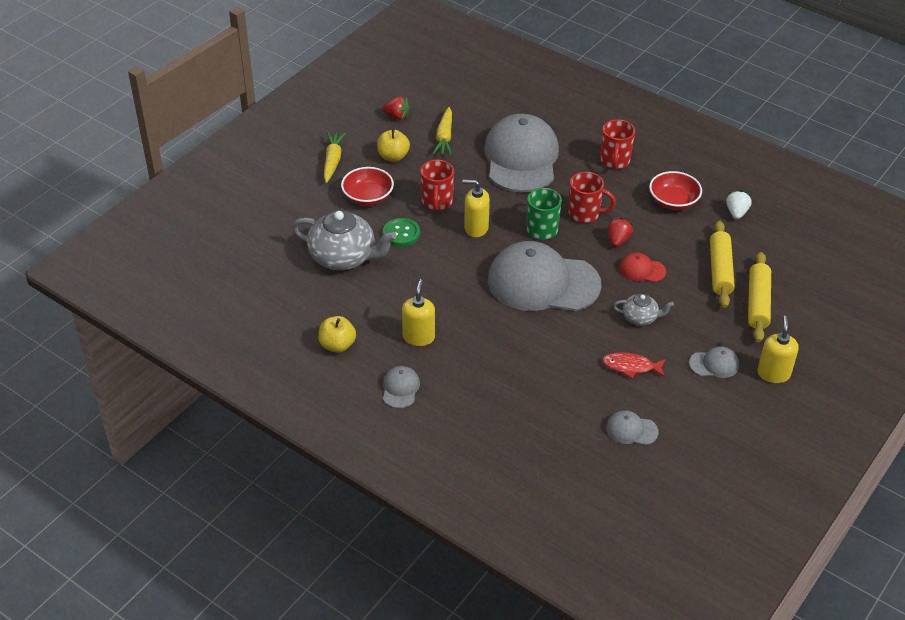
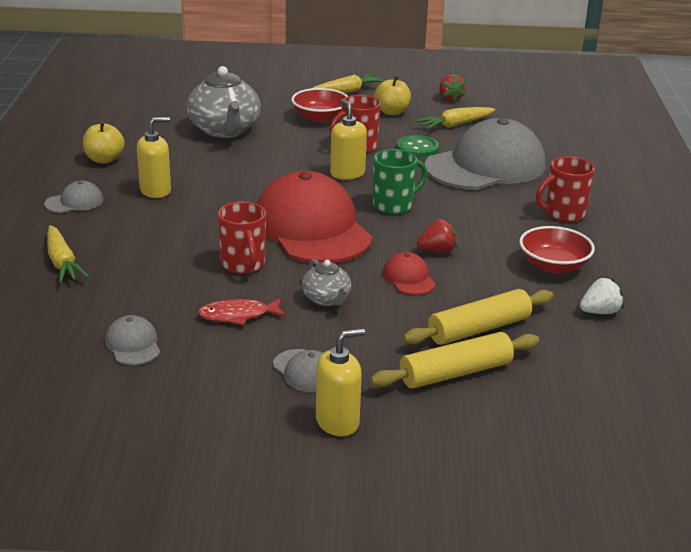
camera: 55 degrees right, 15 degrees down
(401, 233) = (291, 144): green button -> green button (417, 148)
(493, 427) = (62, 262): none -> yellow carrot
(543, 282) = (312, 228): grey cap -> red cap
(585, 214) = (452, 221): red mug -> red mug (243, 265)
(631, 367) = (238, 315): red fish -> red fish turned 75 degrees counterclockwise

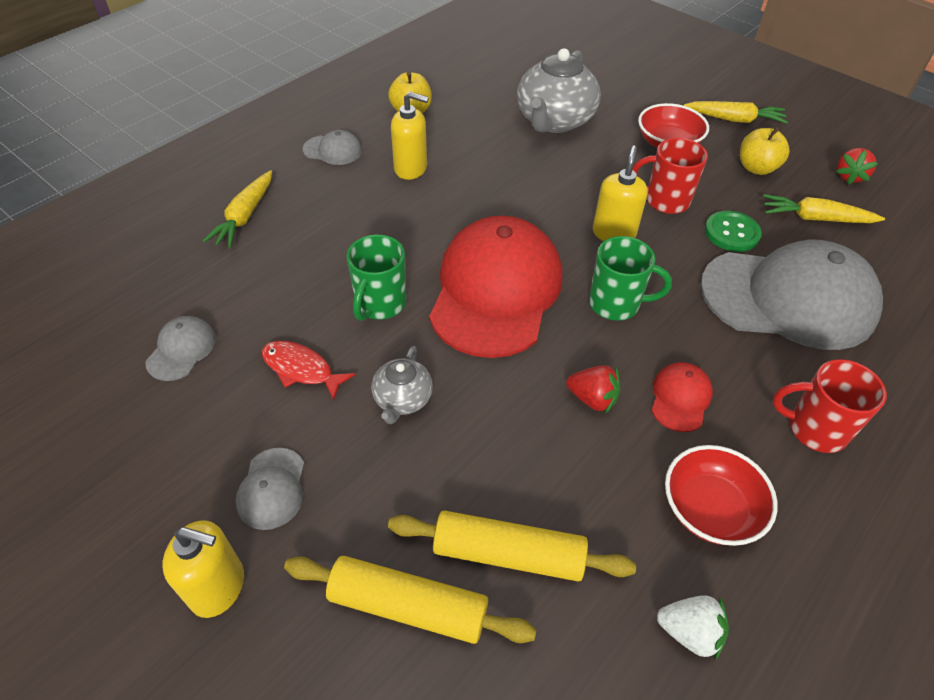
camera: 40 degrees right, 20 degrees up
(243, 265) = (380, 304): red mug -> green mug
(409, 278) = (517, 421): red cap -> red cap (680, 398)

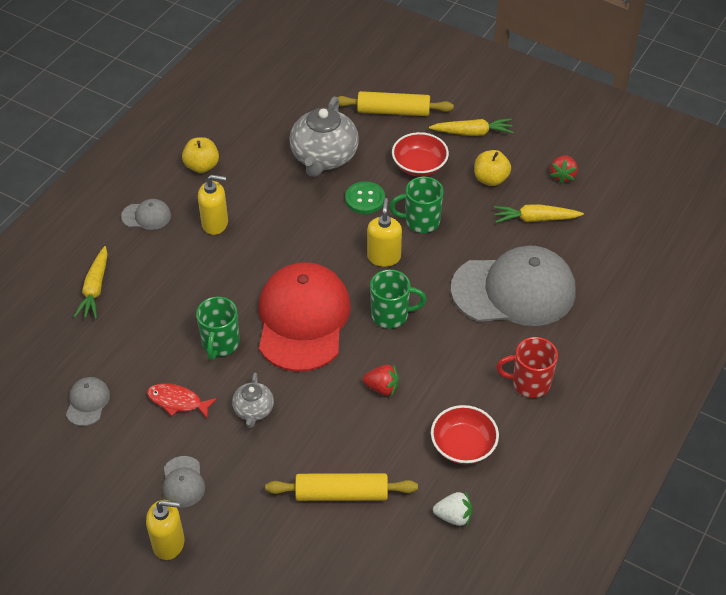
camera: 10 degrees left, 0 degrees up
(408, 606) = (287, 532): yellow rolling pin -> yellow rolling pin (393, 111)
(665, 201) = (421, 221): red mug -> green mug
(680, 398) = (441, 377): red cap -> none
(731, 233) = (472, 242): green button -> green button (365, 199)

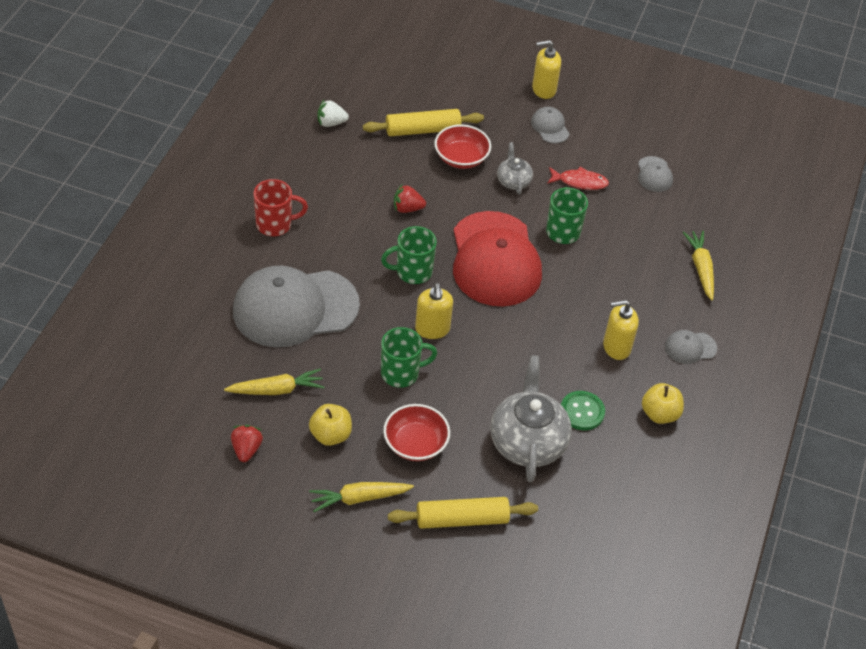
camera: 165 degrees right, 0 degrees up
(365, 199) = (467, 393): green button -> green button (582, 412)
(463, 445) = (329, 171): red bowl -> red bowl (461, 158)

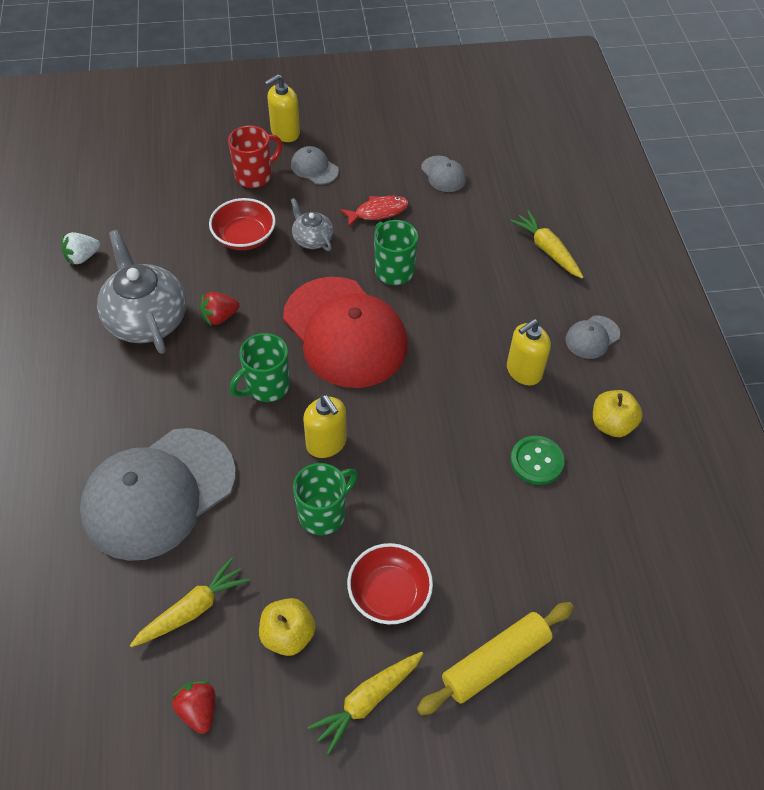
camera: 25 degrees left, 5 degrees up
(275, 224) = (81, 402): red mug -> red mug (255, 176)
(422, 130) = (187, 224): yellow rolling pin -> none
(527, 442) = (505, 526): grey teapot -> grey teapot (146, 319)

